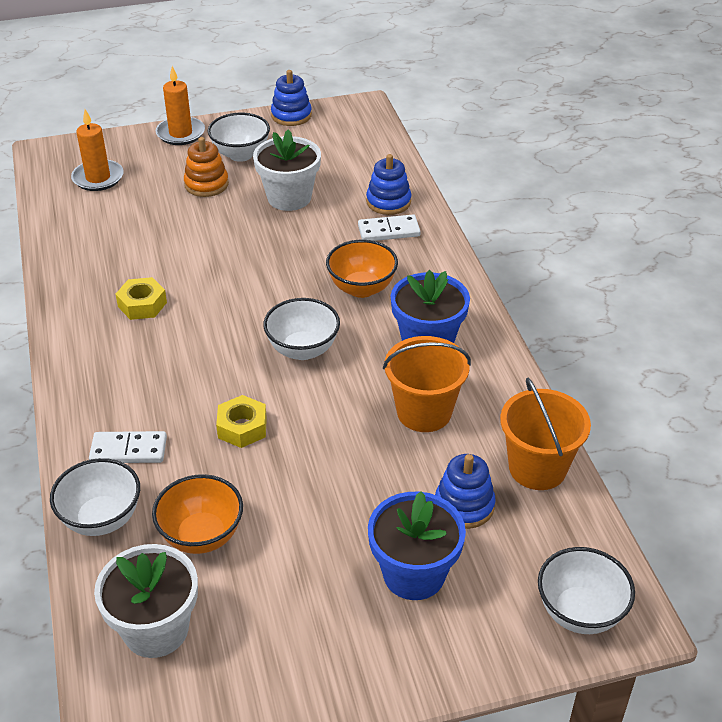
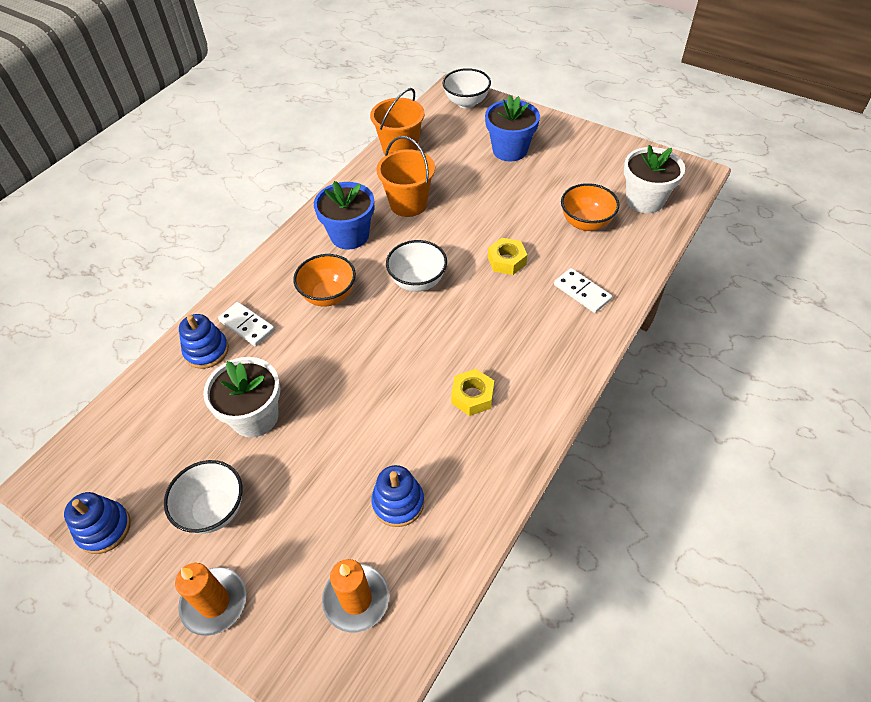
camera: 130 degrees left, 10 degrees up
(102, 519) = (630, 264): white bowl -> none
(206, 184) = (286, 494): orange stacking toy -> none
(464, 505) = (452, 158): blue stacking toy -> blue stacking toy (398, 502)

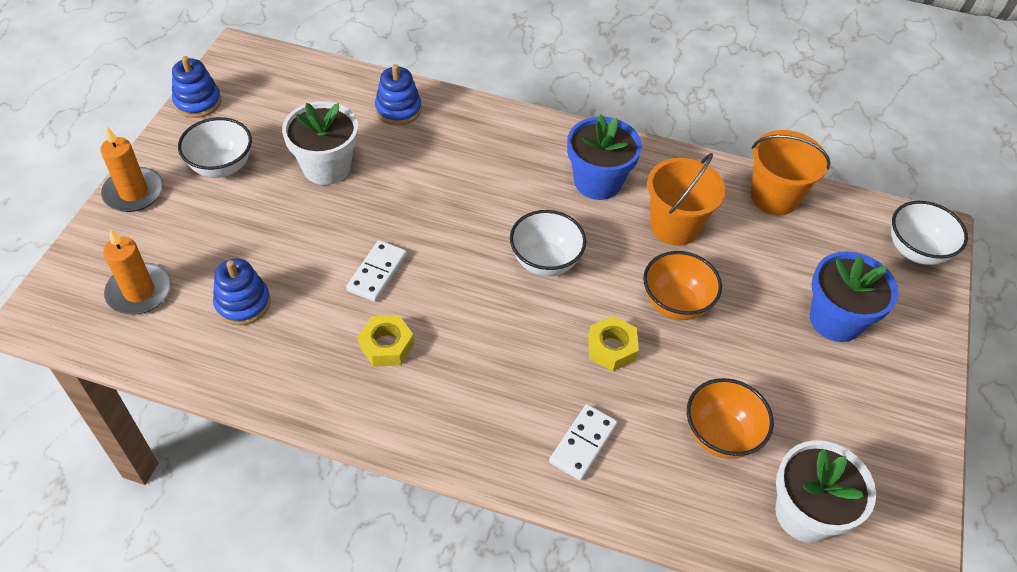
camera: 70 degrees right, 0 degrees up
(247, 326) = (438, 130): white domino -> white domino (377, 273)
(329, 296) = (498, 185): orange bowl -> orange bowl (675, 303)

